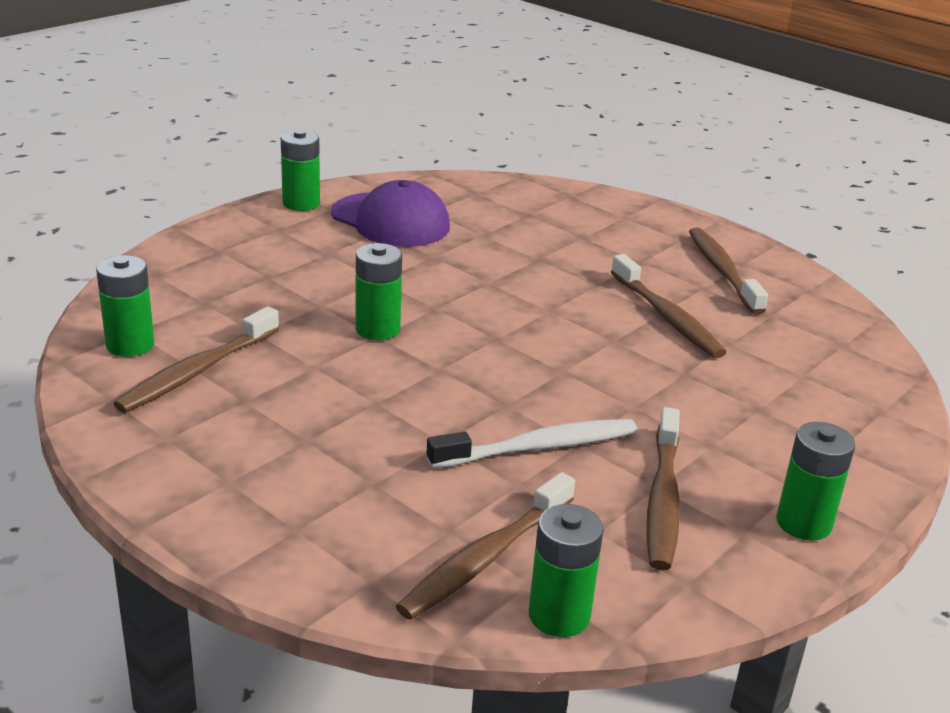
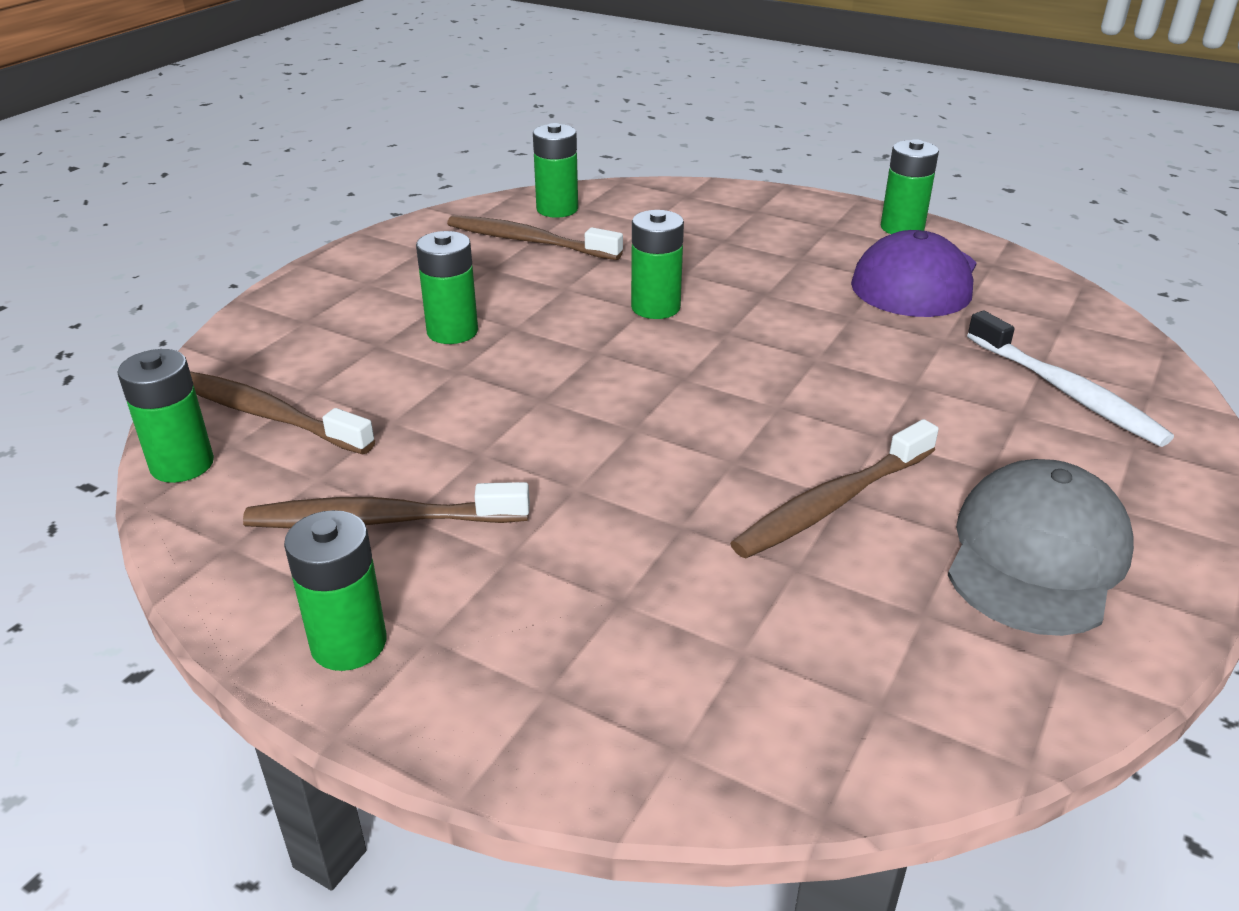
camera: 80 degrees right, 5 degrees up
(369, 436) = (452, 331): none -> green battery
(538, 447) = (462, 426): white toothbrush -> white toothbrush (1065, 391)
(722, 271) = (1036, 555): brown toothbrush -> grey cap

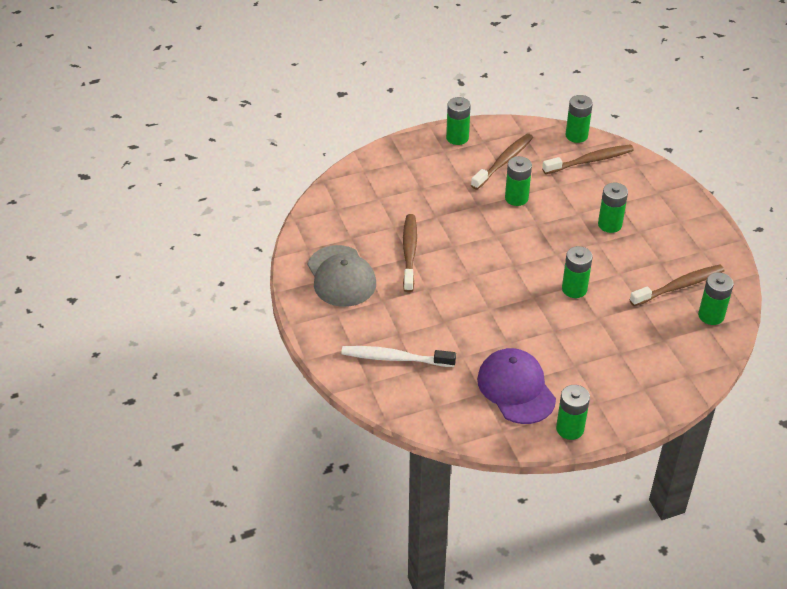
camera: 130 degrees right, 10 degrees up
(493, 450) = (516, 198): none -> green battery

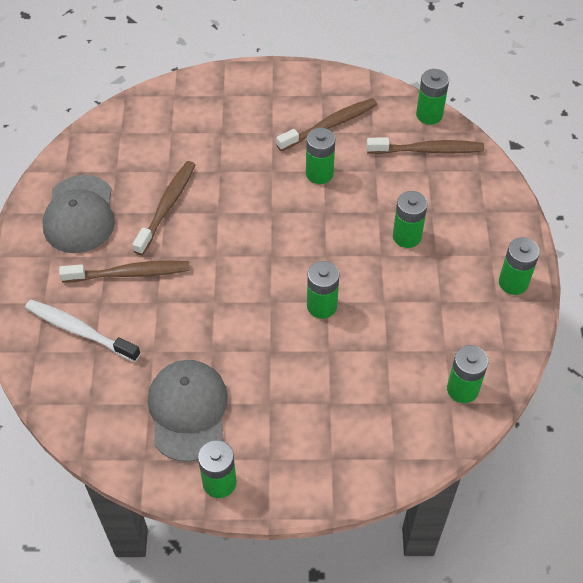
camera: 20 degrees right, 10 degrees up
(457, 138) = (295, 83): green battery -> green battery (513, 283)
(516, 388) = (188, 411): purple cap -> grey cap
(678, 286) = (444, 339): brown toothbrush -> brown toothbrush (129, 273)

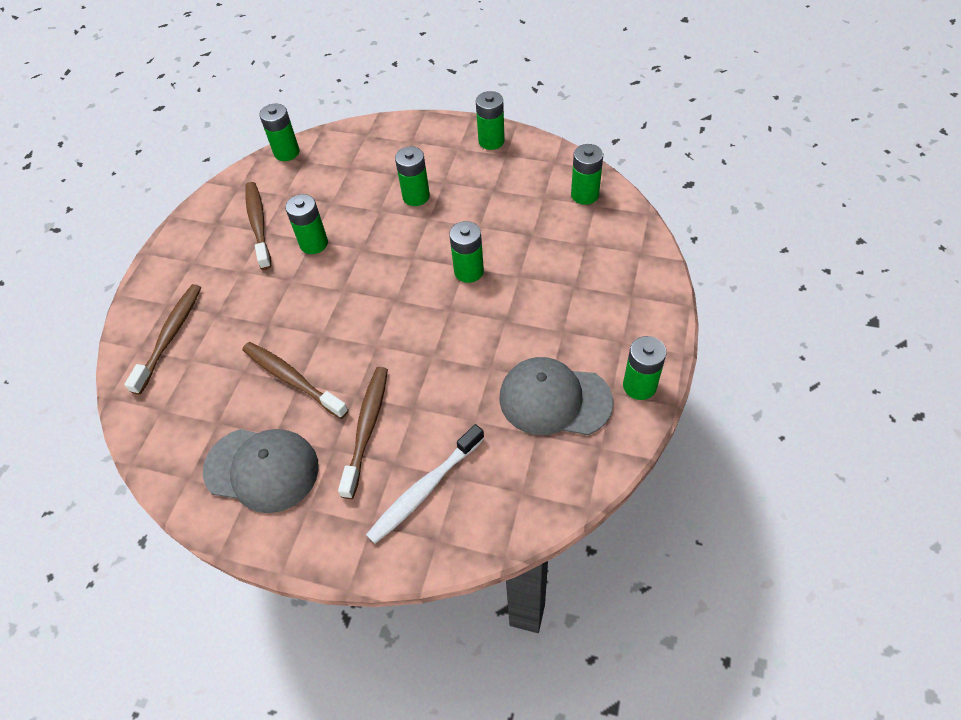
camera: 70 degrees left, 0 degrees up
(427, 150) = (326, 162): brown toothbrush -> brown toothbrush (170, 337)

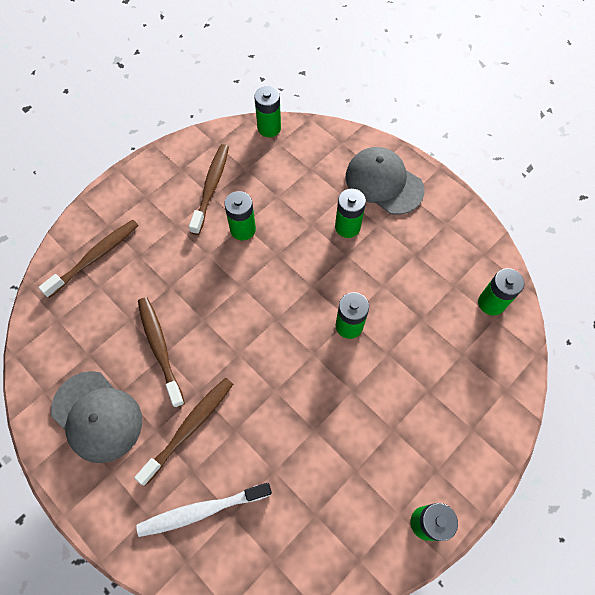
camera: 25 degrees right, 10 degrees up
(491, 141) = (441, 203): green battery -> none
(554, 399) = (348, 492): grey cap -> grey cap (383, 183)

